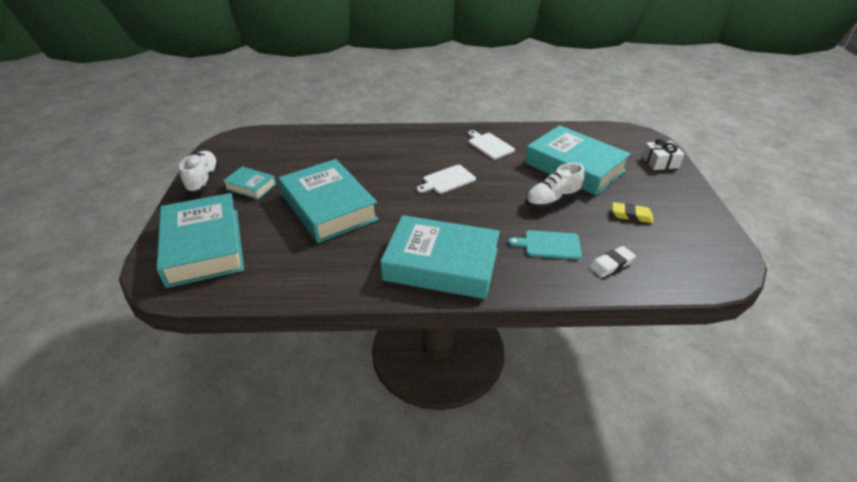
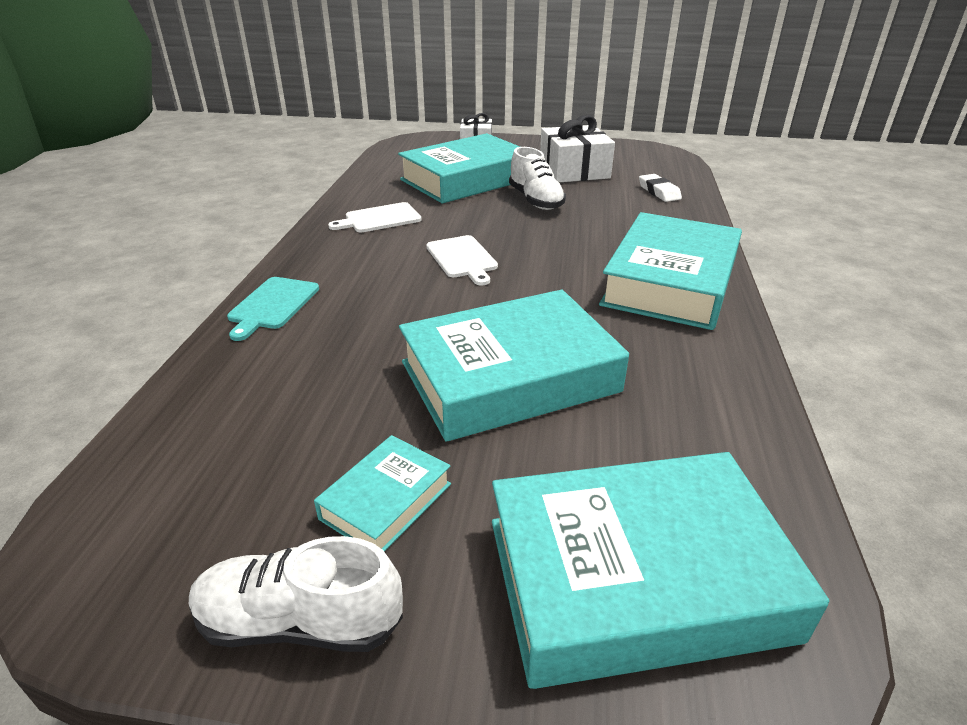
camera: 80 degrees left, 5 degrees down
(549, 245) = (626, 214): turquoise cutting board -> turquoise cutting board (272, 305)
(631, 215) = (574, 170): yellow eraser -> white gift

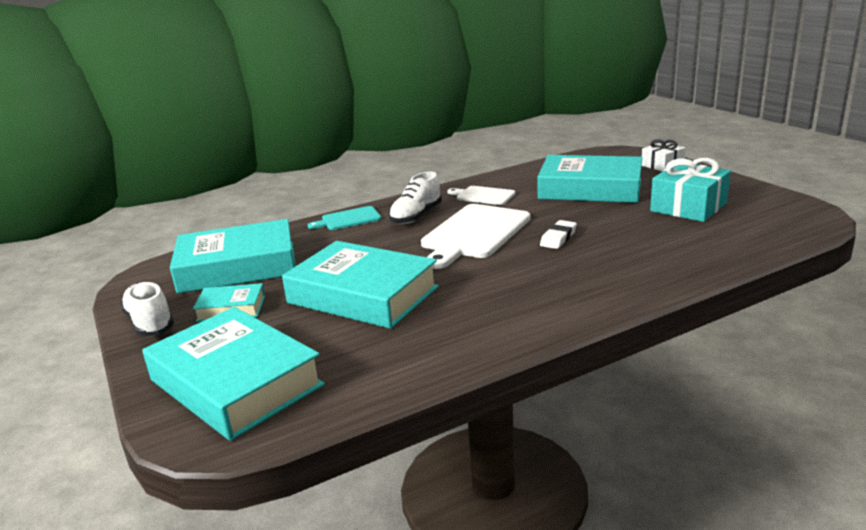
camera: 55 degrees right, 10 degrees down
(462, 258) = (474, 233): white cutting board -> white cutting board, size x1.87
(535, 200) = (602, 217): white shoe -> white shoe (416, 216)
(574, 170) = (688, 207): white gift -> turquoise gift
(659, 192) = (719, 245): white eraser -> white eraser (558, 238)
(670, 282) = (558, 299): turquoise book -> turquoise book (238, 267)

